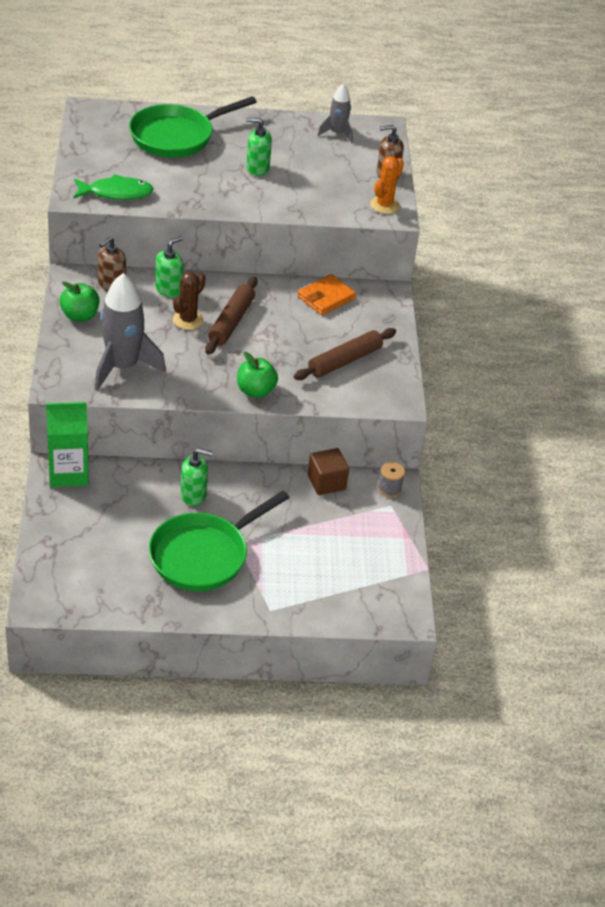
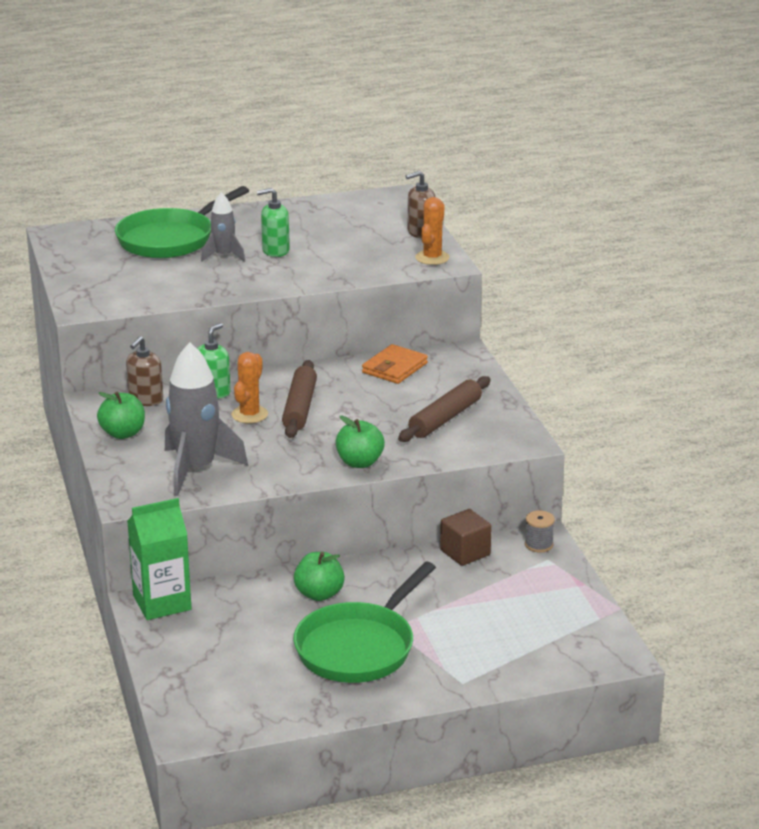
camera: 10 degrees left, 15 degrees down
(116, 193) = (128, 297): green fish -> none
(188, 320) = (249, 415): brown cactus -> orange cactus
(193, 495) = (319, 594): green soap dispenser -> green apple
(337, 133) = (347, 208): grey rocket -> grey rocket (224, 256)

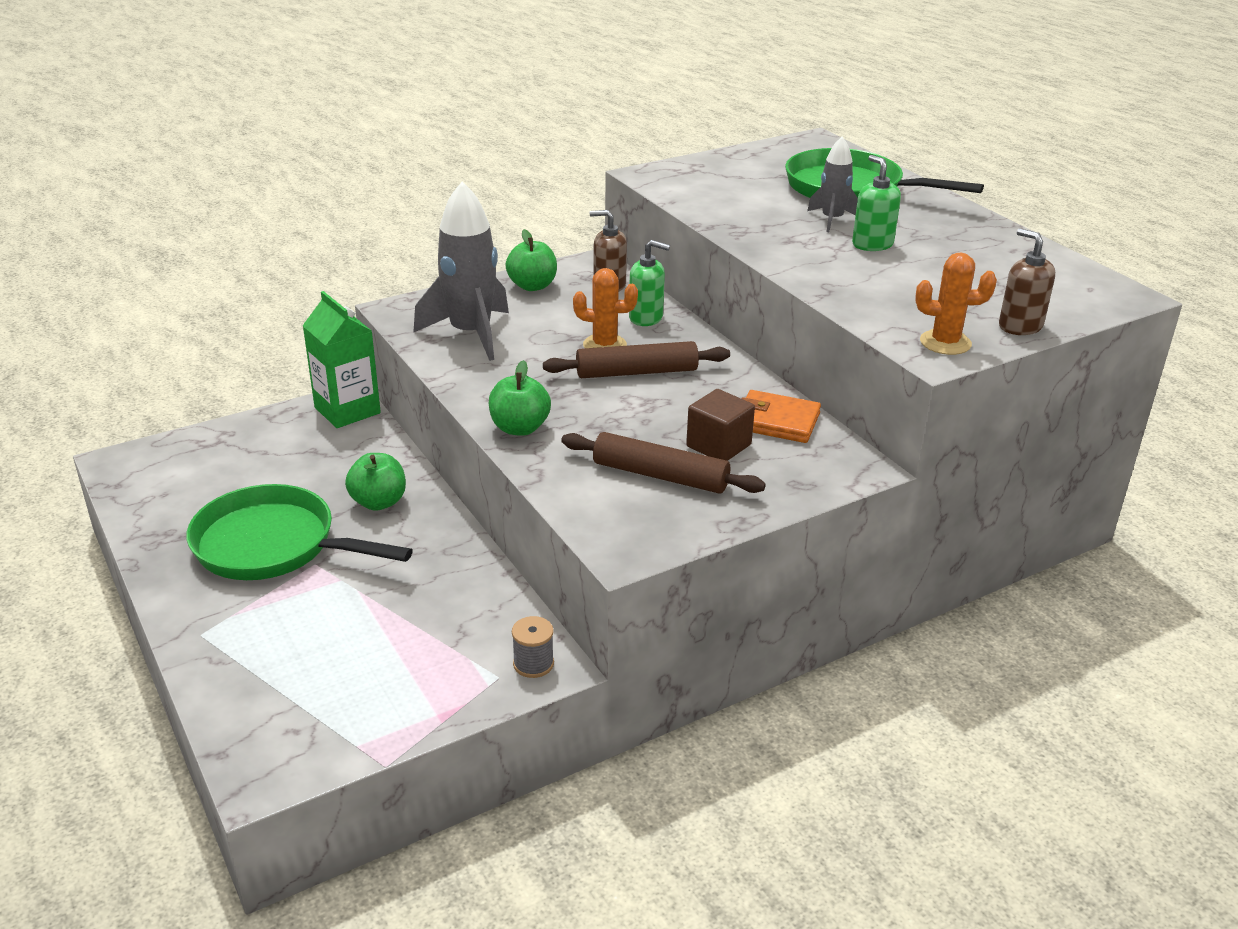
camera: 75 degrees right, 5 degrees up
(465, 552) = (495, 599): brown cube -> brown cube (718, 445)

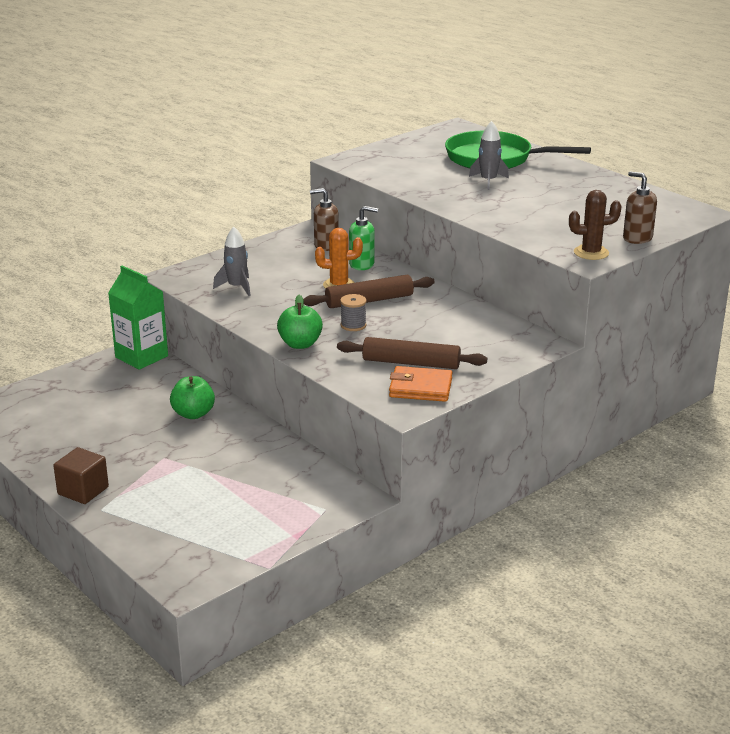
camera: 10 degrees left, 5 degrees down
(273, 545) = (127, 449): green pan -> none
(471, 334) = (237, 287): grey rocket -> grey rocket, size x0.55
(532, 286) = (268, 251): green apple -> none
(533, 664) = (347, 498): grey spool -> grey spool (353, 325)
(718, 445) = (444, 341): brown cube -> brown cube (83, 491)
(777, 421) = (479, 322): orange wallet -> orange wallet (420, 388)
(872, 244) = (522, 195): green soap dispenser -> none
(945, 343) = (591, 253): orange cactus -> brown cactus

